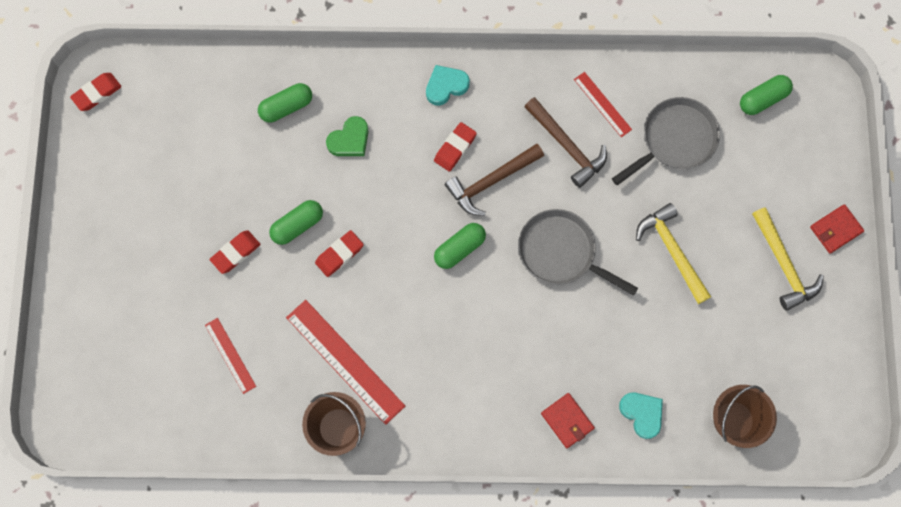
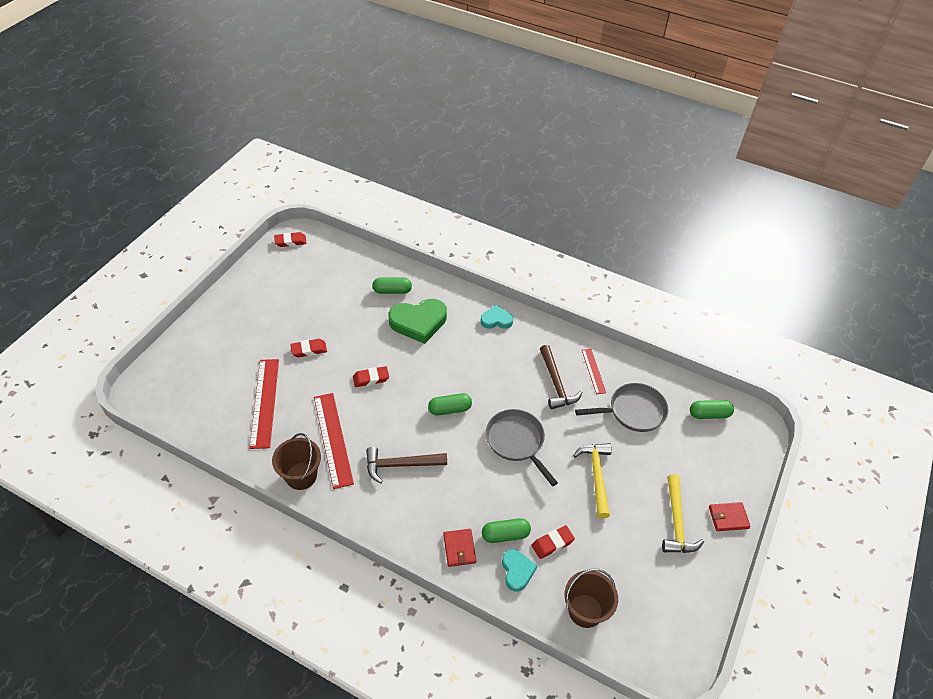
camera: 25 degrees right, 25 degrees down
(230, 355) = (265, 402): red ruler -> red ruler, size x1.83
(297, 225) = (356, 352): green capsule -> green capsule (505, 535)
(349, 140) = (418, 322): green heart -> green heart, size x1.80
(455, 148) = (481, 354): red eraser -> red eraser (552, 543)
(491, 181) = (494, 381): brown hammer -> brown hammer (400, 465)

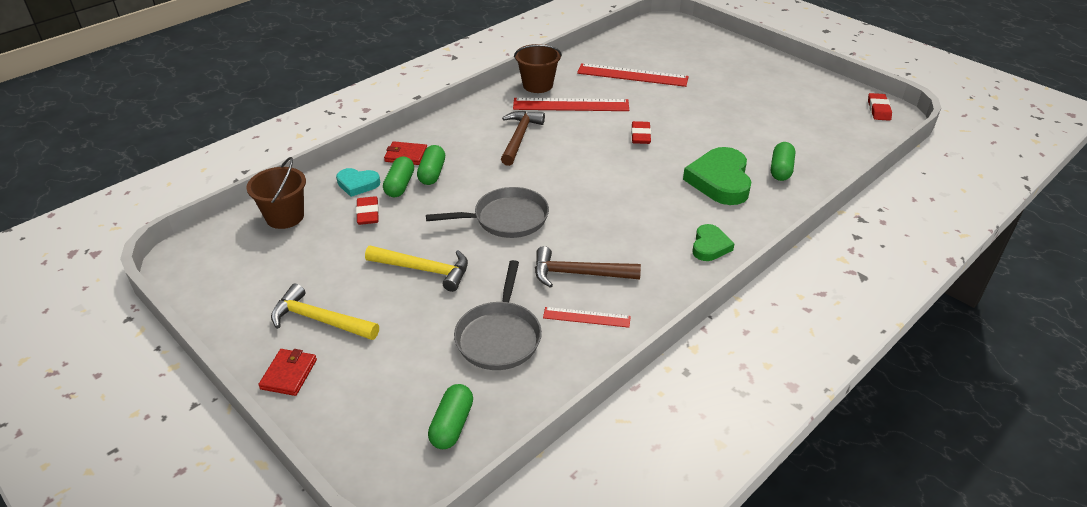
camera: 110 degrees right, 10 degrees down
(309, 350) = (695, 104): red eraser -> none
(449, 409) = (575, 180): green capsule -> green capsule (432, 173)
(496, 320) = (710, 246): turquoise heart -> green heart

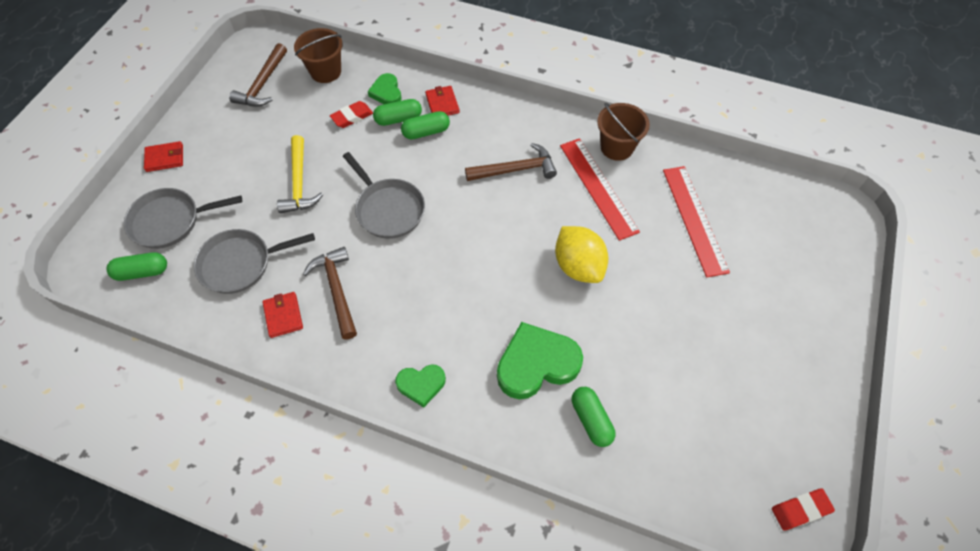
camera: 65 degrees right, 20 degrees up
(253, 267) = (263, 84): none -> brown hammer
(319, 320) = (222, 148): yellow hammer -> none
(357, 184) = (386, 92): turquoise heart -> green heart
(394, 386) = (170, 221): none -> grey pan
(586, 317) = (283, 316): red ruler -> red wallet
(640, 136) = (578, 266): red eraser -> yellow lemon
(781, 170) = (591, 420): green capsule -> green capsule turned 75 degrees clockwise

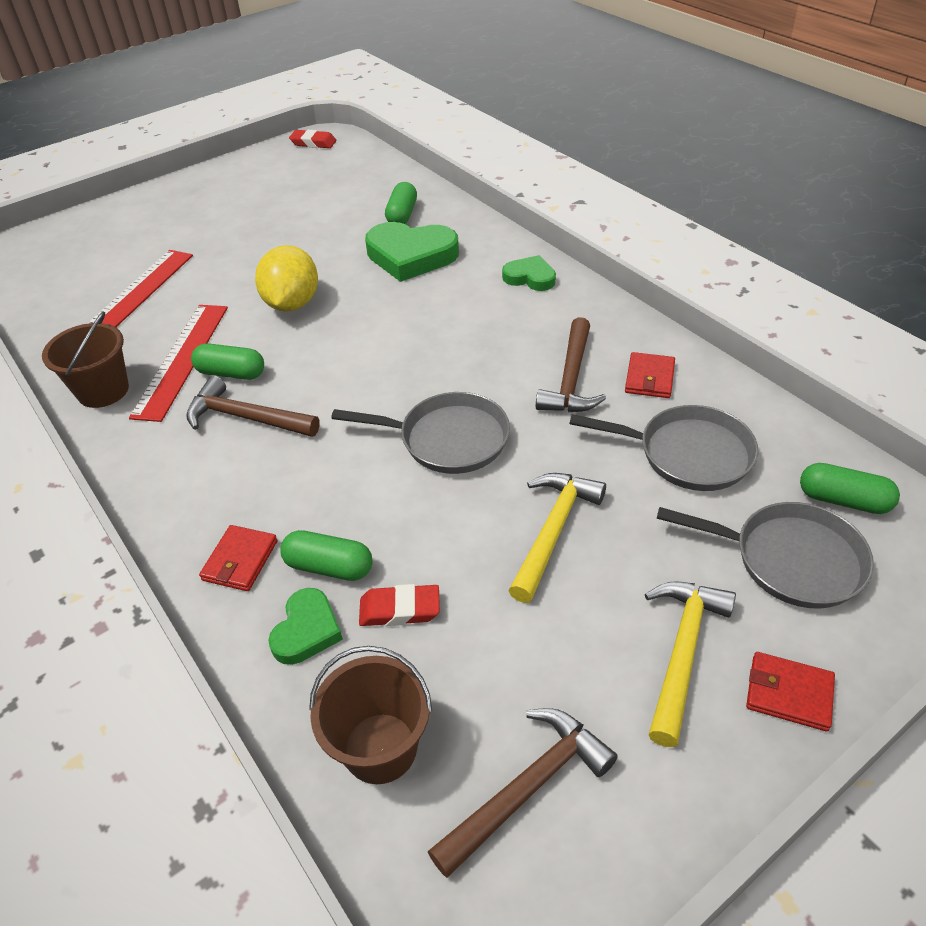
camera: 145 degrees left, 15 degrees down
(216, 154) = (682, 652): none -> yellow hammer
(388, 209) = (448, 439): grey pan -> grey pan turned 105 degrees clockwise
(426, 132) = (307, 523): green capsule -> green capsule (231, 373)

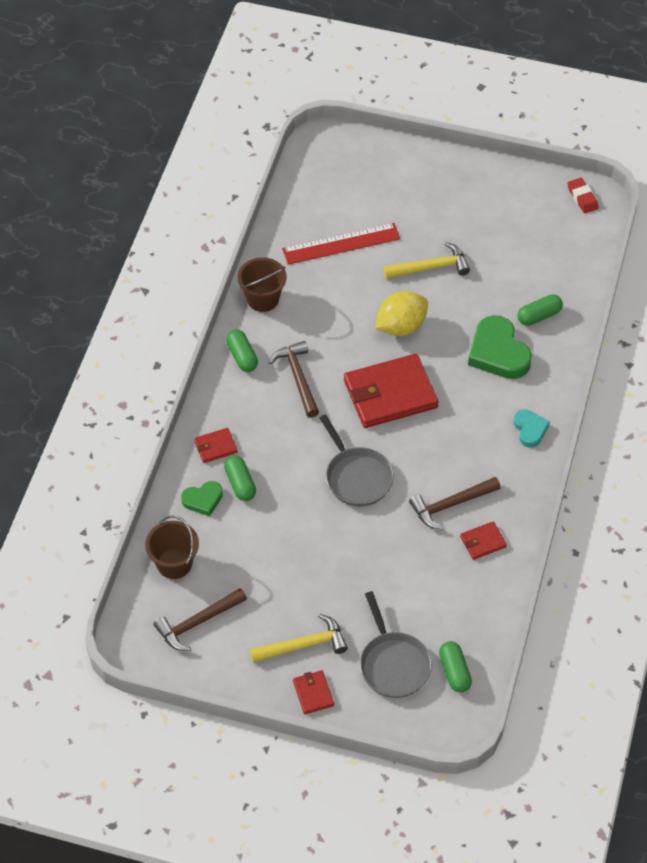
camera: 50 degrees right, 10 degrees up
(182, 360) = (313, 313): red ruler -> none
(231, 373) = (322, 344): green capsule -> green capsule (242, 356)
(366, 353) = (390, 394): none -> red wallet
(400, 610) = (240, 526): red eraser -> none
(527, 787) = (197, 623): brown hammer -> brown hammer turned 135 degrees clockwise
(530, 277) = (530, 429): green heart -> turquoise heart
(553, 531) = (333, 559): yellow hammer -> yellow hammer (431, 267)
(687, 454) = (434, 589): grey pan -> none

